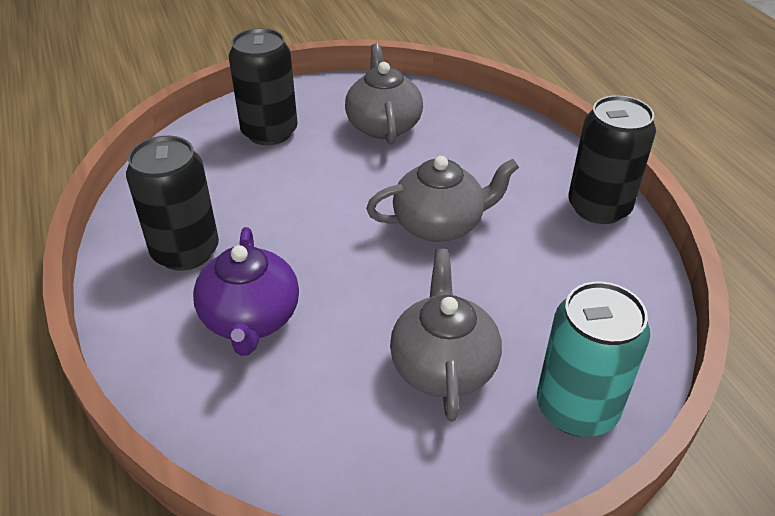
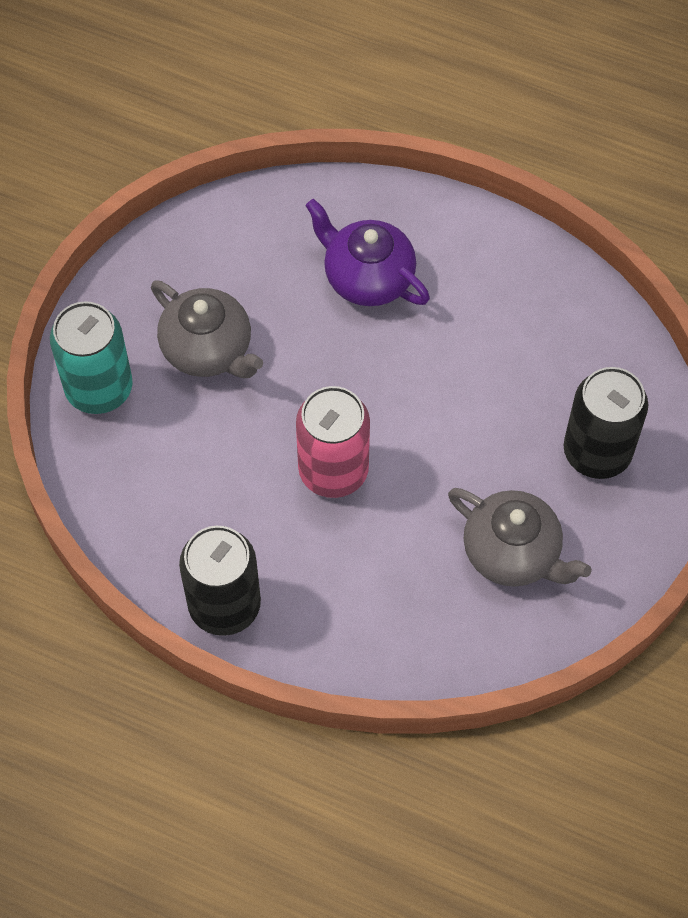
camera: 135 degrees right, 20 degrees up
(185, 251) = (482, 285): black can -> none
(440, 224) = (333, 471): grey teapot -> pink can

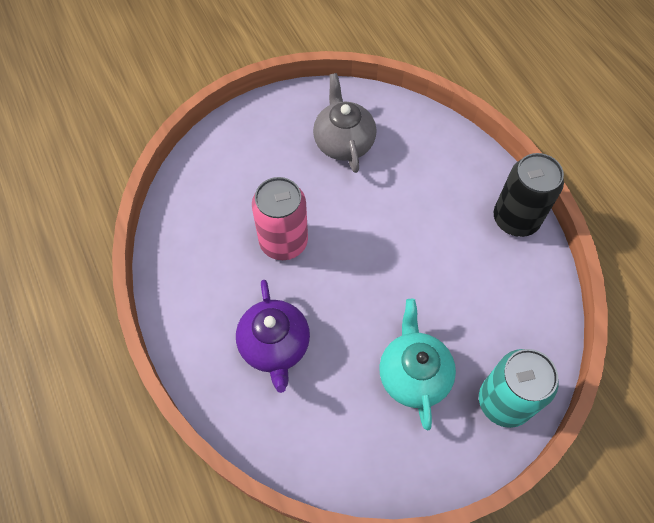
camera: 140 degrees left, 0 degrees up
(208, 350) = (413, 374): grey teapot -> turquoise teapot
(333, 471) = (399, 245): pink can -> pink can (283, 242)
(597, 452) = (253, 156): black can -> none

